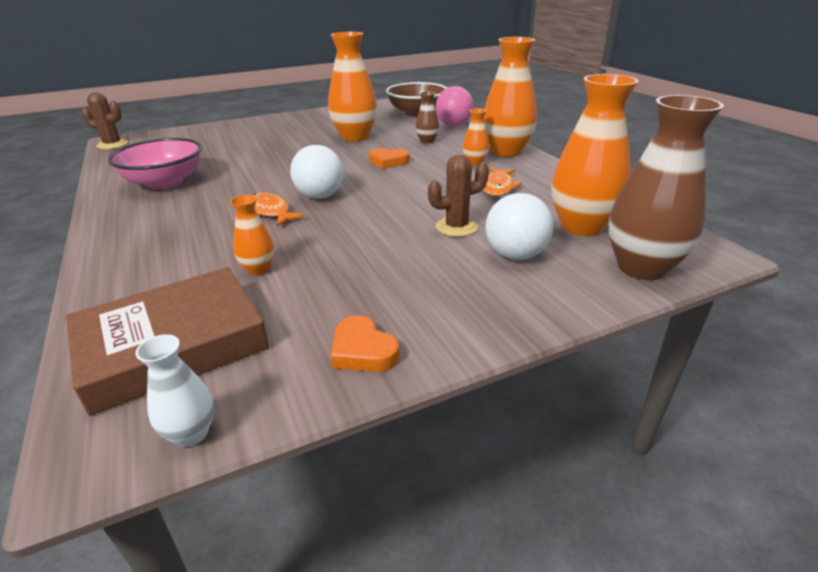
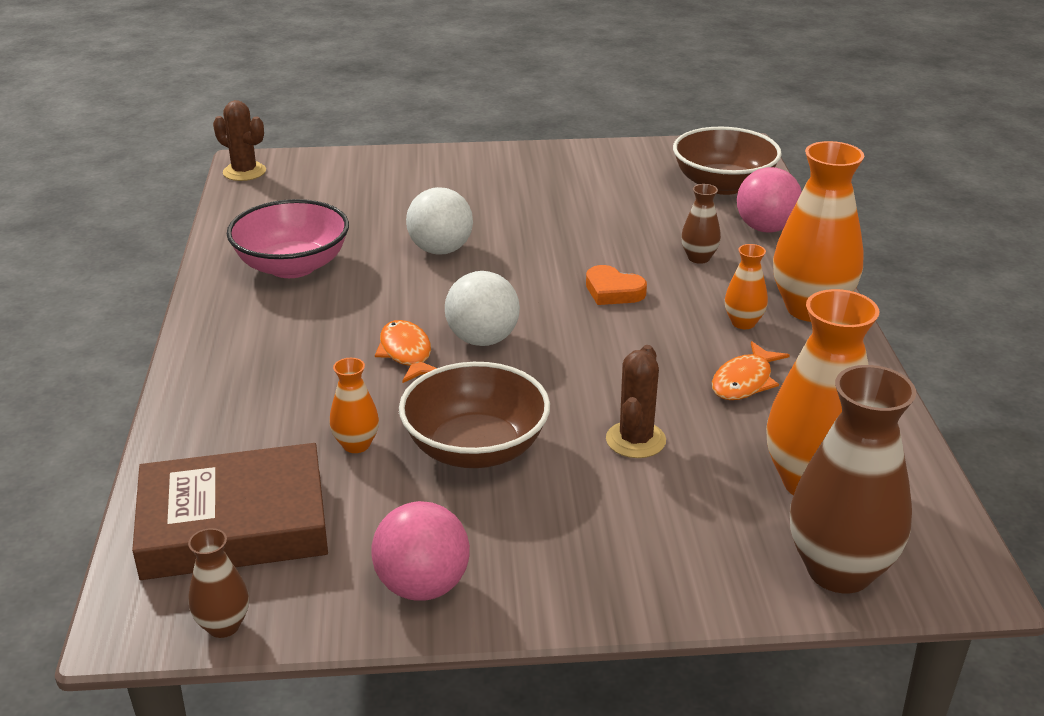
camera: 20 degrees right, 0 degrees up
(191, 433) = (223, 625): white vase -> brown vase
(351, 253) = (475, 448): none -> brown bowl
(355, 137) = (591, 224): orange vase -> none
(362, 350) = (422, 586): orange heart -> pink ball
(456, 227) = (635, 440): brown cactus -> brown cactus turned 75 degrees counterclockwise
(515, 255) = (683, 506): white ball -> white ball (440, 250)

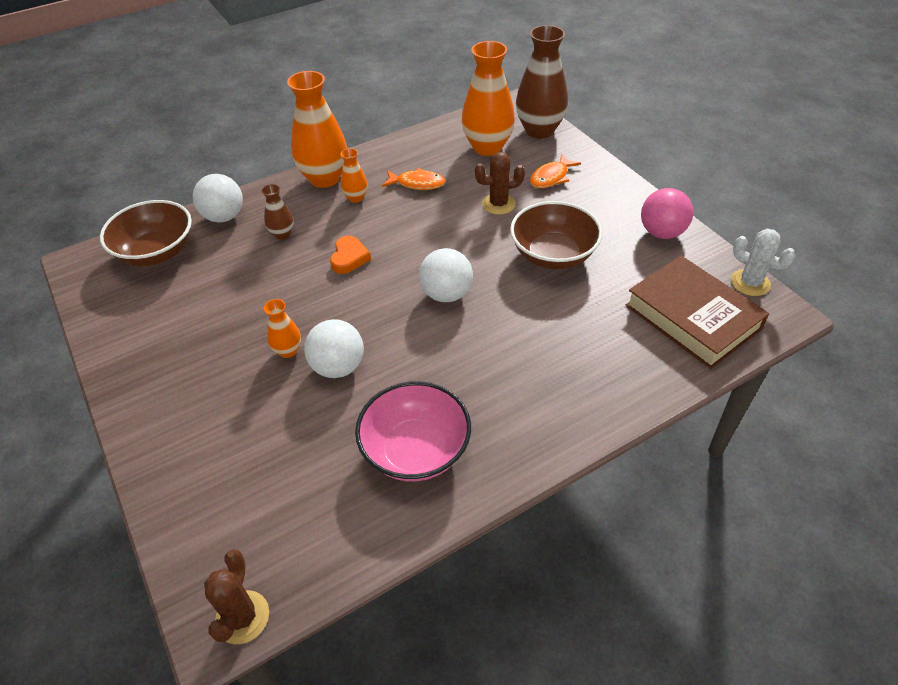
camera: 115 degrees left, 15 degrees up
(223, 625) = (750, 283): brown vase -> white cactus
(356, 445) = (591, 302): orange vase -> orange vase (288, 351)
(406, 353) = (487, 322): orange fish -> orange fish (551, 177)
(765, 228) = (224, 217): pink ball -> white ball

